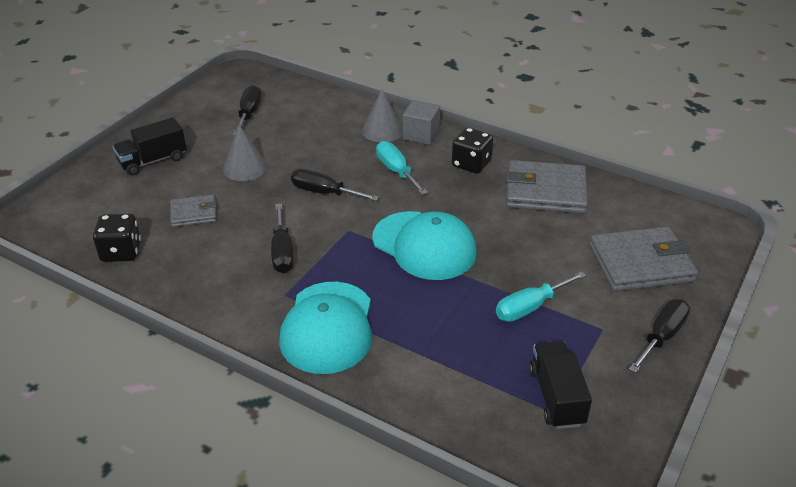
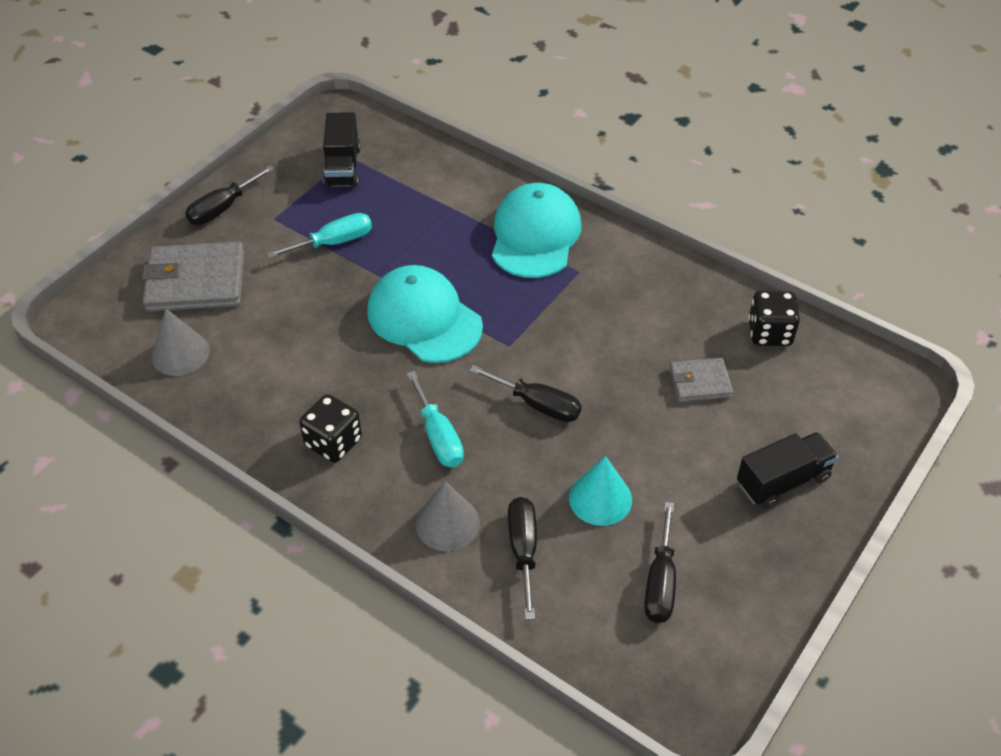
camera: 175 degrees left, 10 degrees up
(245, 167) = (648, 458): grey cone -> grey cone (180, 353)
(281, 146) = (600, 498): none -> turquoise cone
(282, 252) = (585, 320): black screwdriver -> black screwdriver (523, 550)
(421, 134) = (390, 509): grey cube -> none
(545, 191) = (253, 387): grey wallet -> none

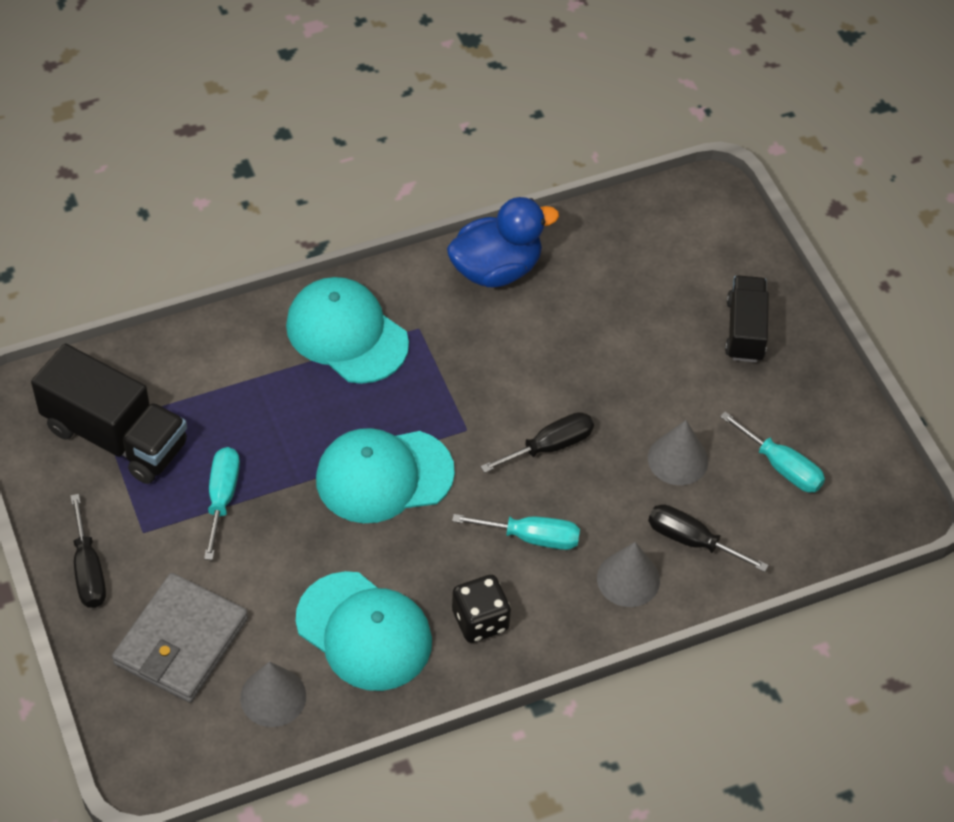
camera: 60 degrees left, 5 degrees up
(273, 376) = (364, 631): none -> turquoise cap
(342, 167) = (115, 436): black truck -> black truck, size x1.59
(600, 498) = (678, 459): turquoise cone -> grey cone
(660, 582) = (781, 467): black screwdriver -> turquoise screwdriver
(679, 288) = (496, 269): none -> blue duck
(700, 382) = (610, 320): grey wallet -> none
(769, 333) = (594, 241): black dice -> none

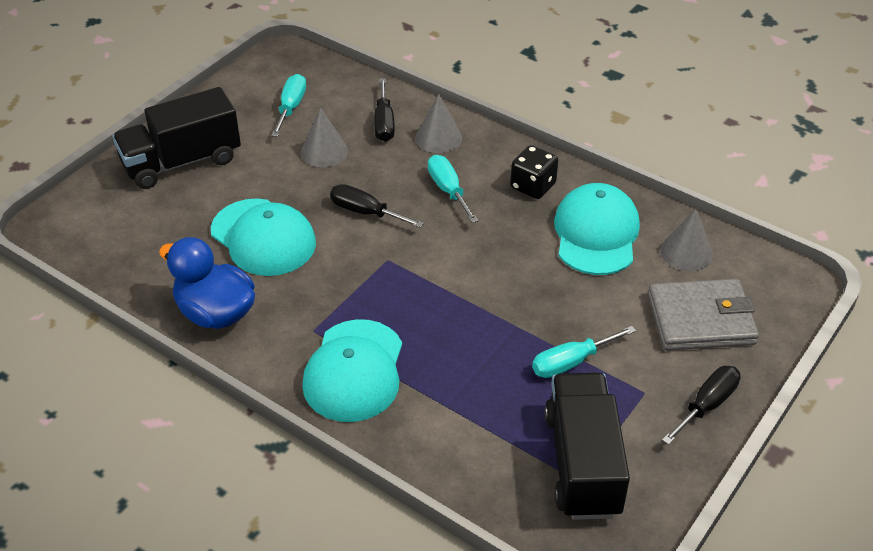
camera: 120 degrees left, 10 degrees down
(384, 476) = (467, 283): turquoise cap -> turquoise cap (263, 237)
(745, 330) = (182, 162): black truck -> black truck, size x1.59

